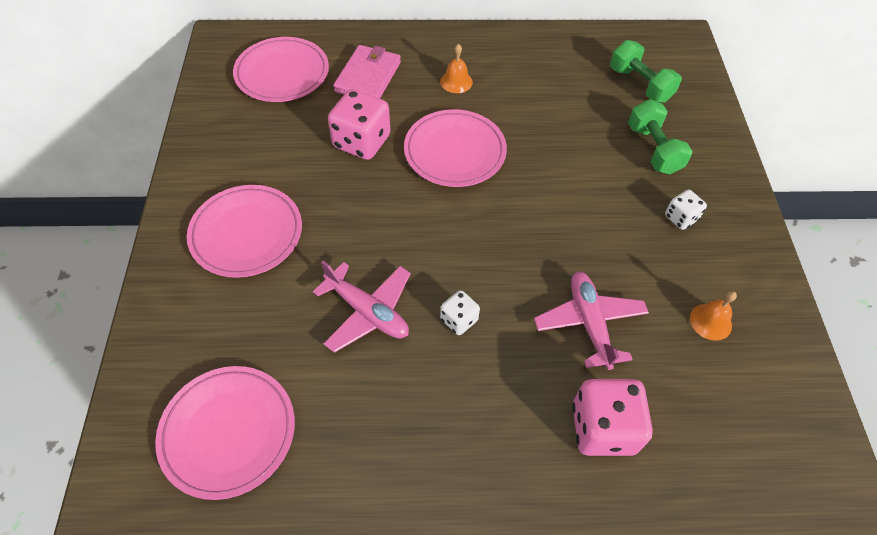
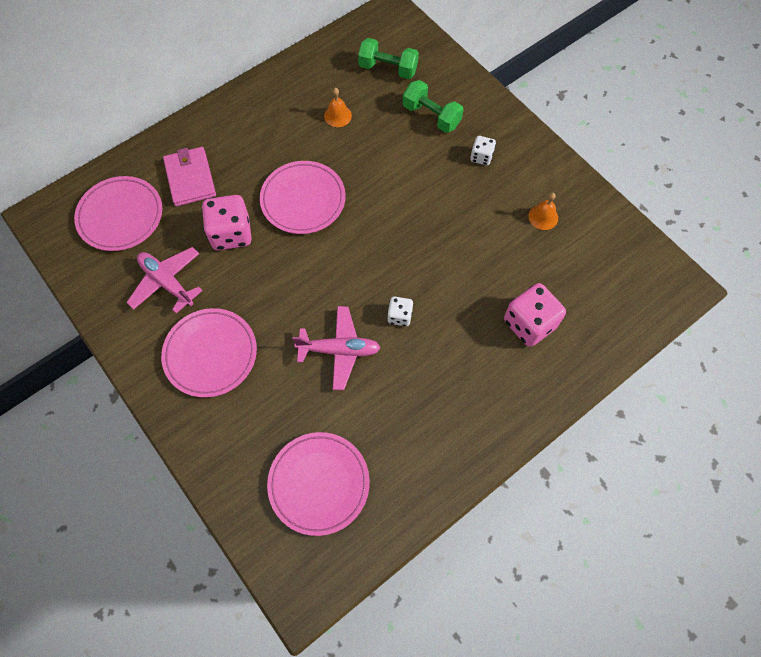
camera: 35 degrees left, 10 degrees up
(456, 82) = (259, 143): orange bell -> orange bell (337, 116)
(589, 323) = (477, 265): pink plane -> pink plane (167, 282)

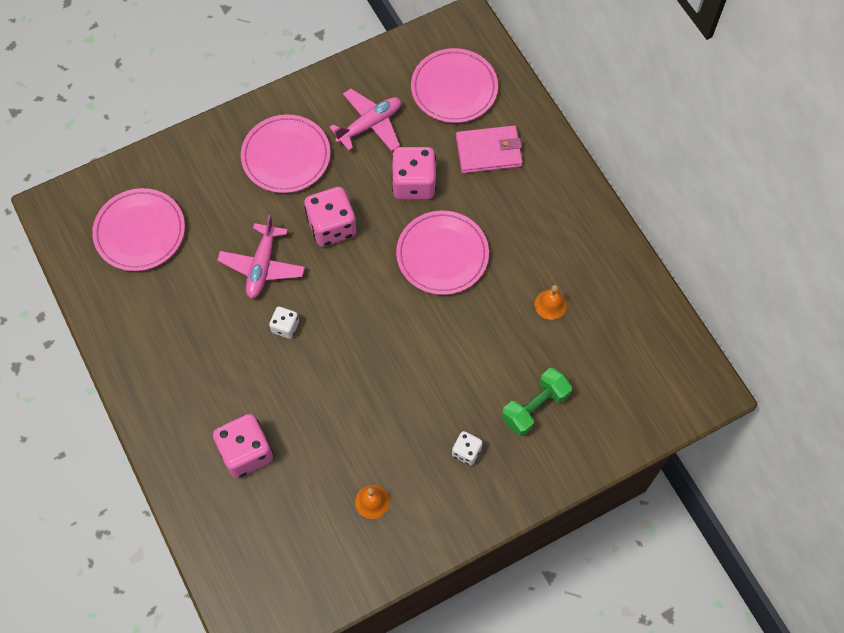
camera: 100 degrees right, 0 degrees up
(287, 296) = (332, 227): none -> pink dice
(388, 69) = (614, 371): green dumbbell -> none

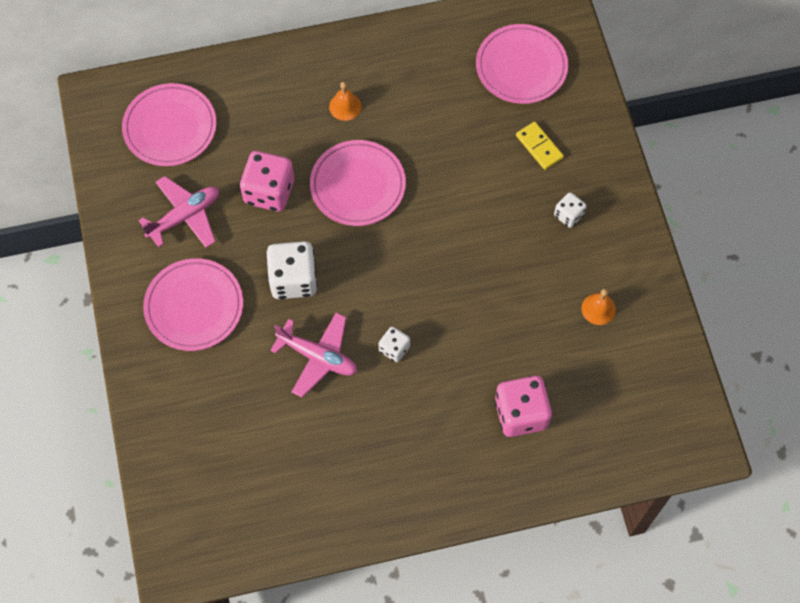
camera: 75 degrees left, 0 degrees up
(140, 232) = (237, 475): pink plate -> pink plate (521, 67)
(332, 227) = (293, 280): pink dice -> white dice
(370, 125) = (185, 216): pink plane -> pink plane turned 75 degrees clockwise
(489, 151) = (255, 115): pink wallet -> none
(535, 407) = (539, 147): green dumbbell -> yellow domino
(550, 304) = (439, 106): orange bell -> orange bell (345, 106)

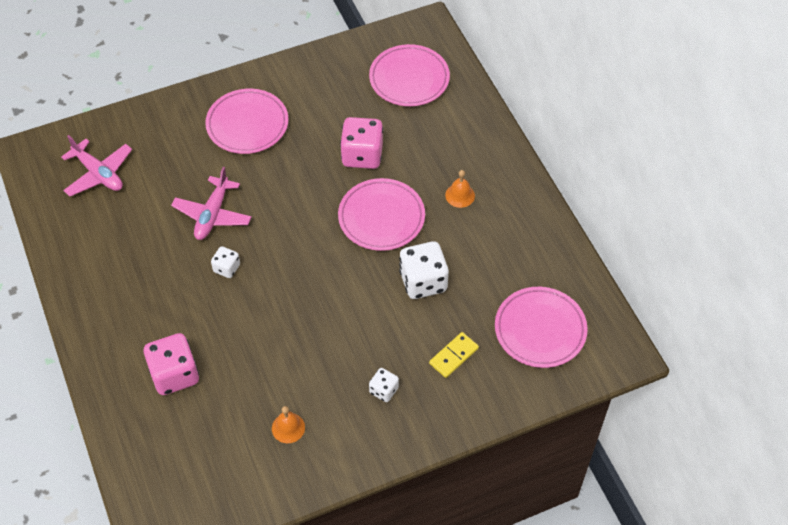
camera: 80 degrees right, 10 degrees down
(185, 216) = (328, 103): pink plane -> pink plane (98, 174)
(293, 280) = (281, 186): white dice -> white dice (423, 281)

